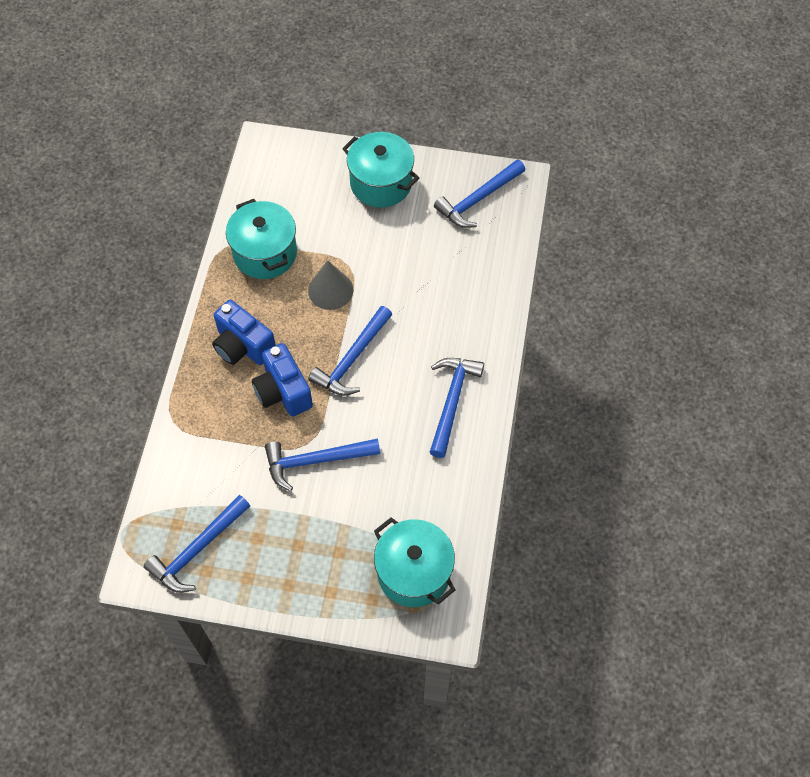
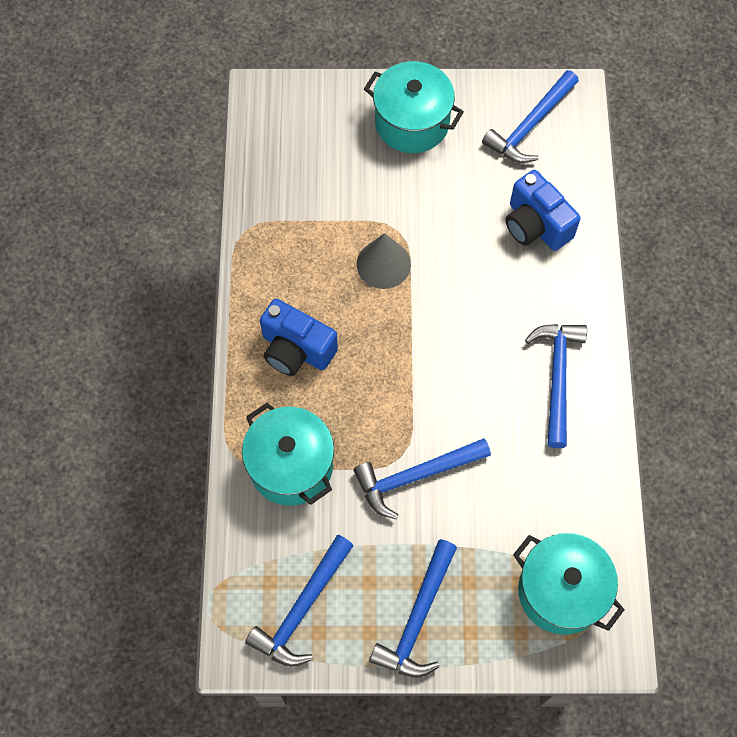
camera: 10 degrees left, 5 degrees up
(265, 253) = (295, 230): turquoise pot -> turquoise pot (291, 466)
(283, 391) = (357, 398): blue camera -> blue camera (536, 225)
(352, 359) = (429, 345): blue hammer -> blue hammer (417, 618)

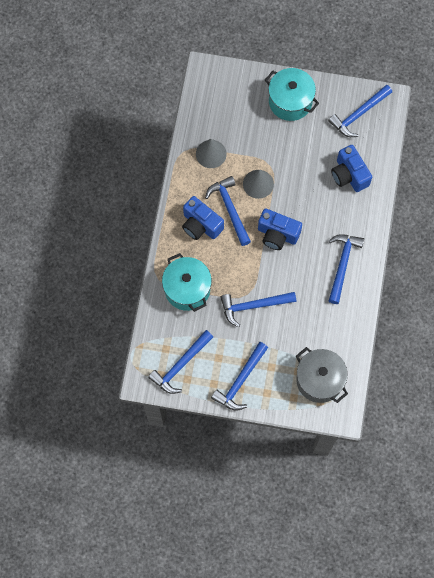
camera: 10 degrees right, 5 degrees up
(293, 227) = (211, 154): none -> grey cone
(342, 314) = (230, 209): none -> blue hammer
(433, 344) = (277, 234): none -> blue camera
(561, 591) = (319, 380): turquoise pot -> grey pot

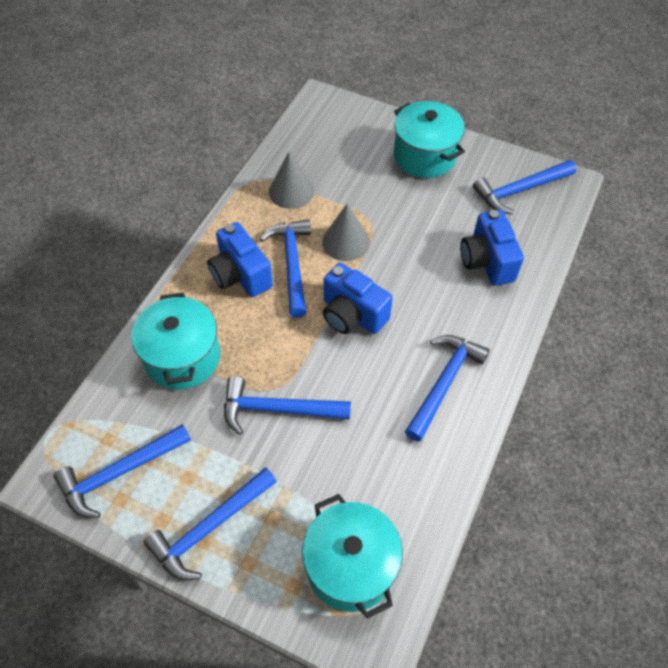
camera: 15 degrees right, 15 degrees down
(319, 380) = (351, 566): grey pot -> turquoise pot

